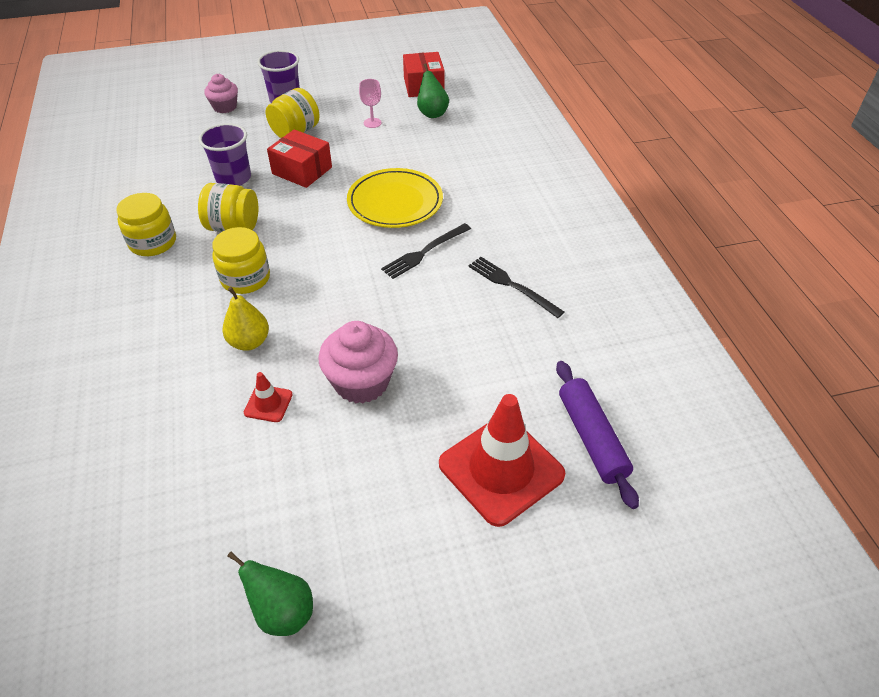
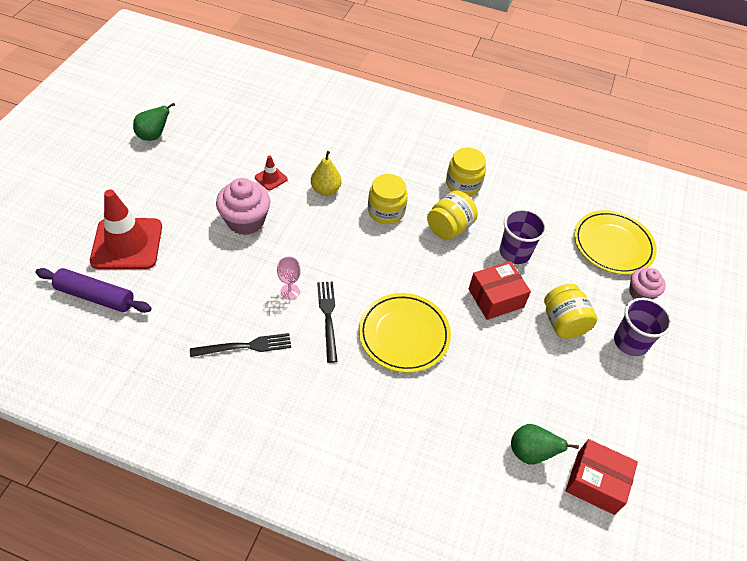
camera: 120 degrees right, 5 degrees up
(174, 132) = (612, 245): none -> yellow plate
(372, 123) = (543, 389): pink goblet -> pink goblet (290, 292)

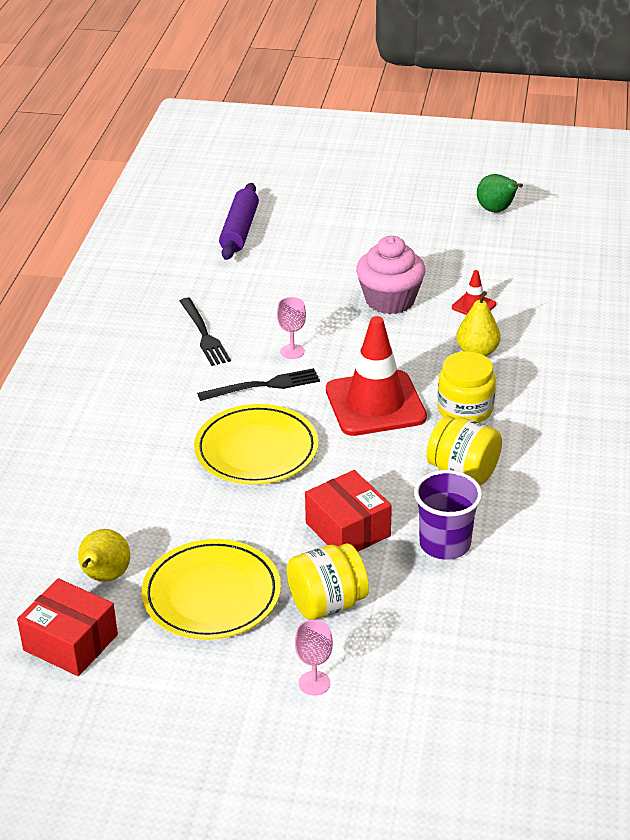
camera: 85 degrees right, 15 degrees down
(127, 244) = (317, 232): red traffic cone -> red traffic cone (375, 404)
(463, 184) = (563, 478): yellow jar -> none
(530, 453) = (104, 577): green pear -> yellow pear
(595, 482) = (70, 642): red box -> red box turned 75 degrees counterclockwise
(612, 245) = (516, 663): yellow plate -> yellow plate (211, 595)
(630, 342) = (314, 683): purple cup -> pink goblet
(641, 293) = (421, 699): pink cupcake -> none

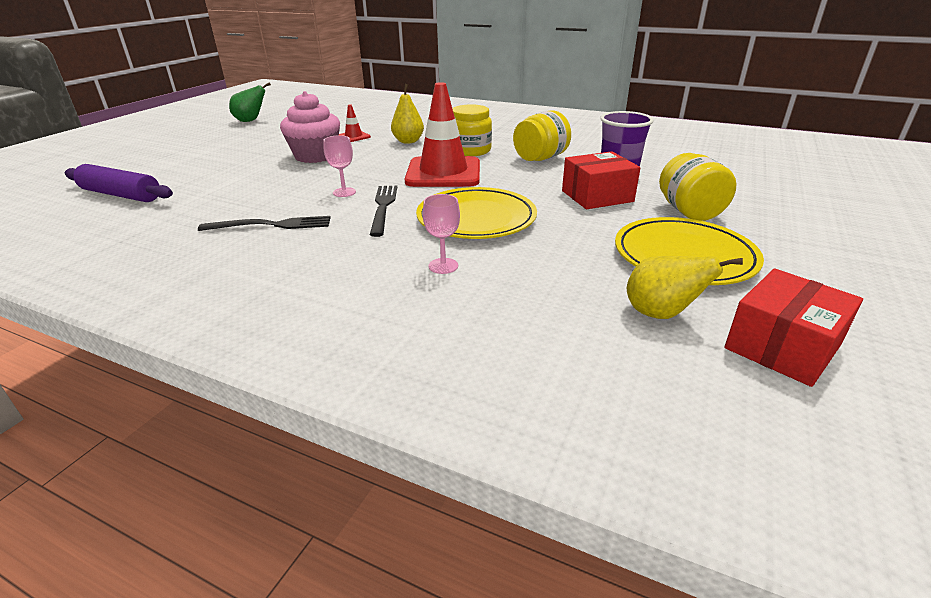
camera: 75 degrees left, 5 degrees down
(314, 683) = (788, 225): pink goblet -> pink goblet (443, 266)

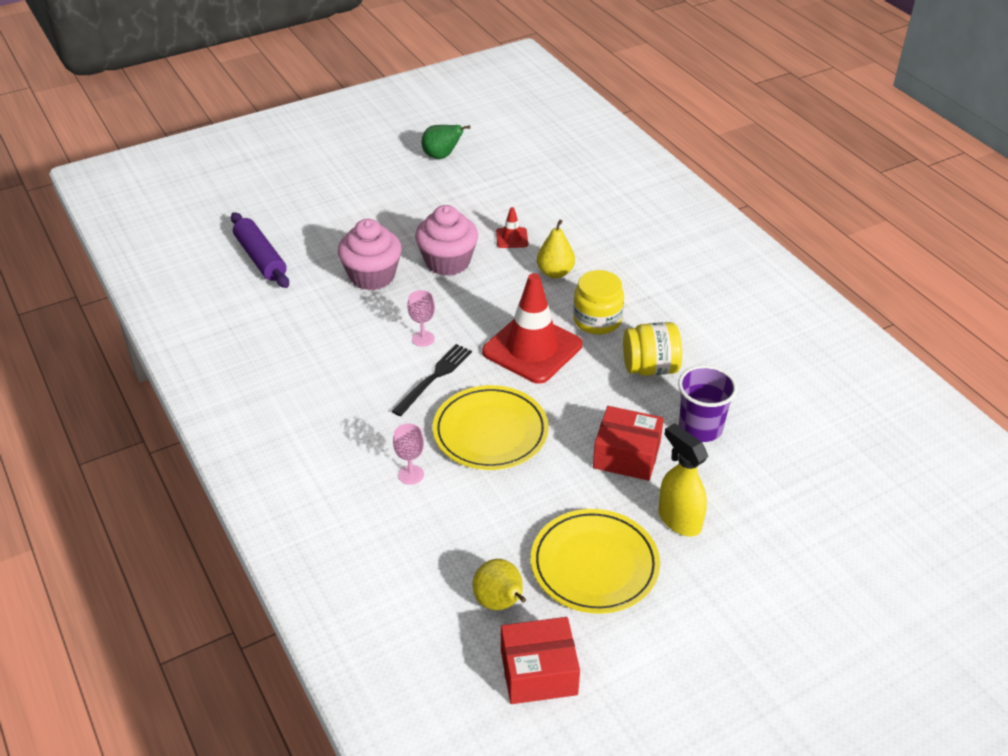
camera: 35 degrees right, 10 degrees up
(254, 177) = (372, 276): none -> pink cupcake
(271, 225) = (336, 359): black fork -> none
(689, 211) = (679, 520): yellow jar -> yellow spray bottle

